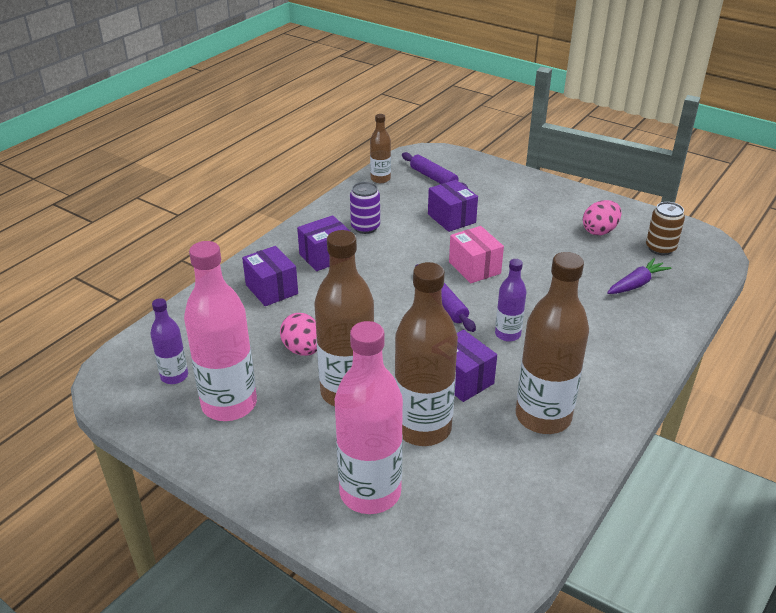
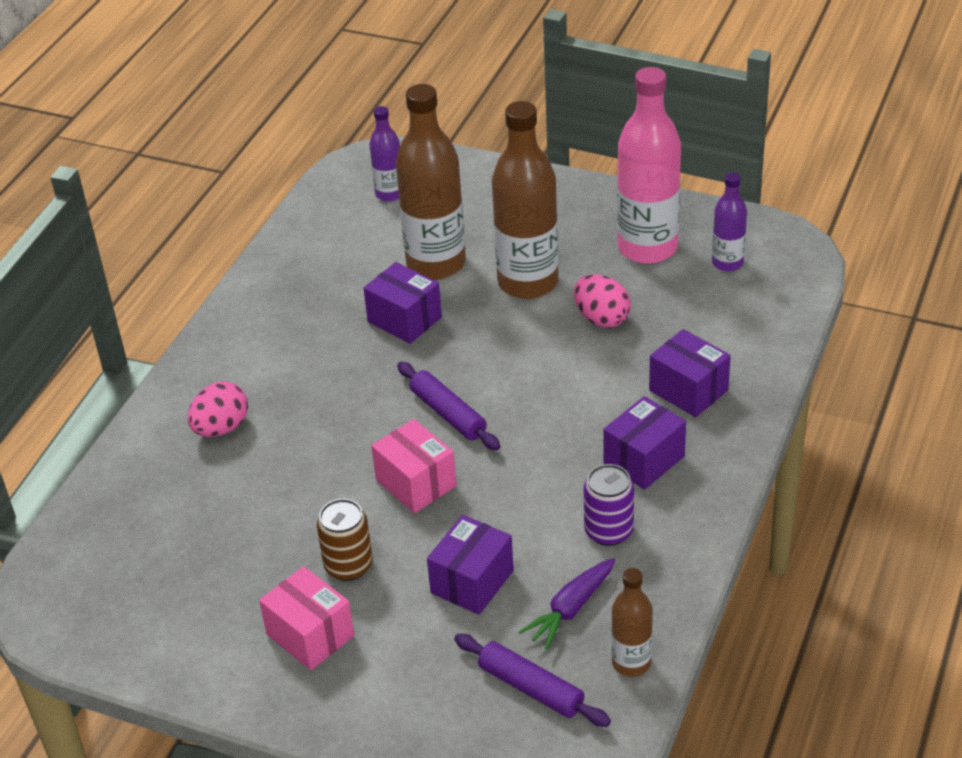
camera: 170 degrees right, 5 degrees up
(370, 492) = (470, 204): pink bottle -> none
(451, 218) = (472, 581): purple box -> purple box turned 75 degrees clockwise
(507, 334) = (357, 385): purple bottle -> purple bottle (390, 194)
(543, 417) = (311, 297): brown bottle -> none
(545, 211) = (310, 635): none -> pink box
(599, 231) = (219, 602): pink egg -> pink egg (221, 428)
(636, 284) = (177, 500): purple carrot -> purple carrot (570, 609)
(660, 248) = (125, 581): brown can -> brown can (348, 566)

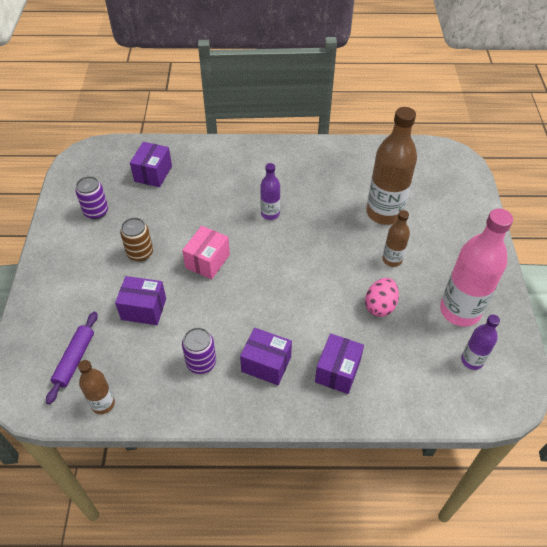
camera: 65 degrees right, 10 degrees up
(210, 612) = (96, 212): none -> purple can
(221, 428) = (217, 172): pink egg -> none
(310, 635) = (90, 254): pink box -> none
(390, 194) = (431, 174): purple bottle -> purple bottle (270, 214)
(404, 319) = (331, 215): purple box -> purple box (153, 173)
(448, 414) = (265, 258): purple rolling pin -> none
(528, 282) = (392, 260): brown bottle -> brown bottle, size x0.52
(570, 609) = (136, 361): purple carrot -> none

